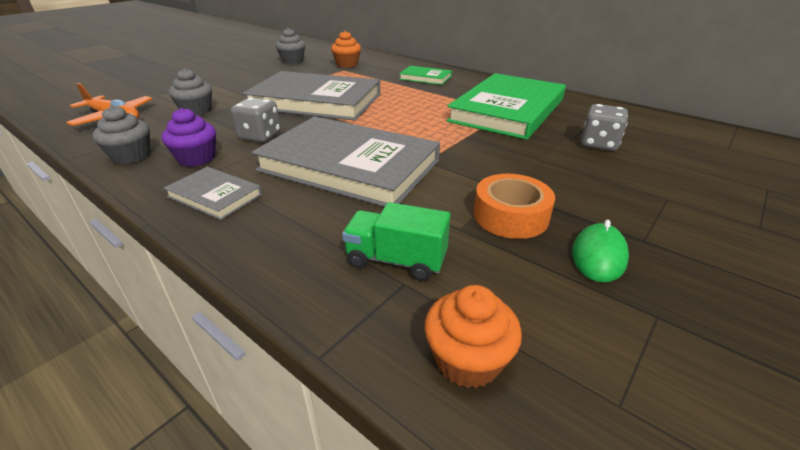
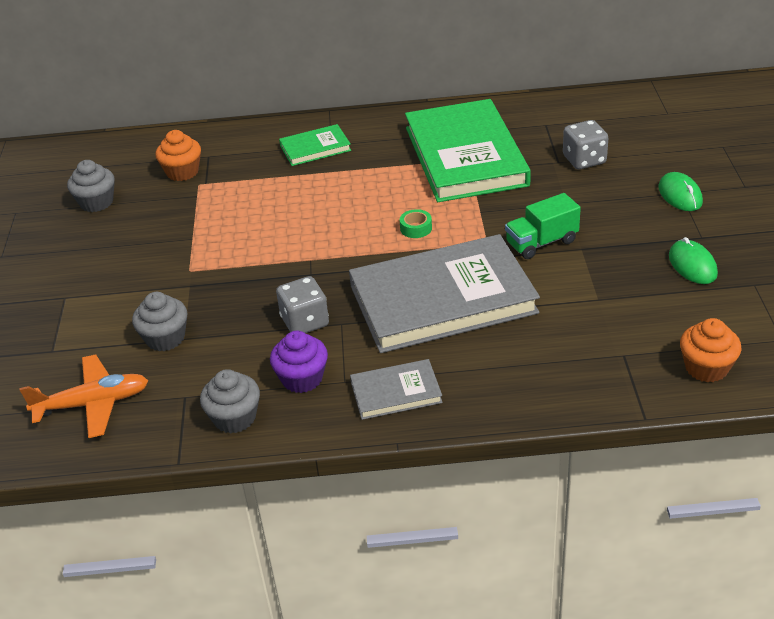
camera: 40 degrees left, 5 degrees up
(316, 101) = (266, 248): grey book -> none
(396, 260) = (598, 345): green truck -> green truck (541, 243)
(408, 127) = (416, 228): none -> green tape
(510, 216) = (614, 268): orange tape -> none
(664, 200) = (680, 195): none -> green mouse

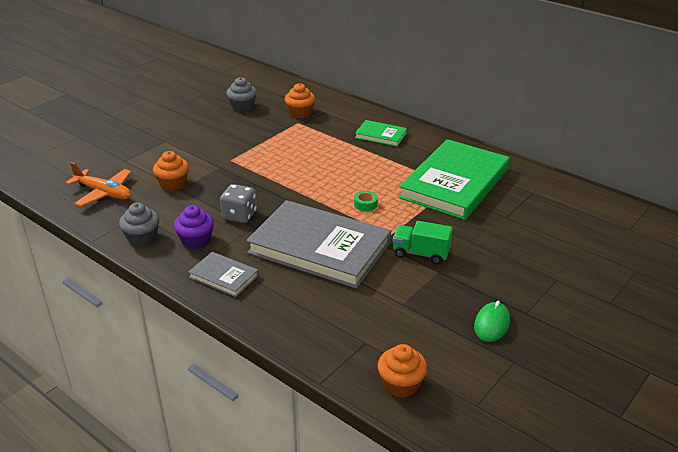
camera: 40 degrees right, 5 degrees down
(165, 338) = (173, 184): grey cupcake -> orange cupcake
(584, 160) = (524, 225): grey dice -> none
(680, 195) = (553, 280): green mouse -> none

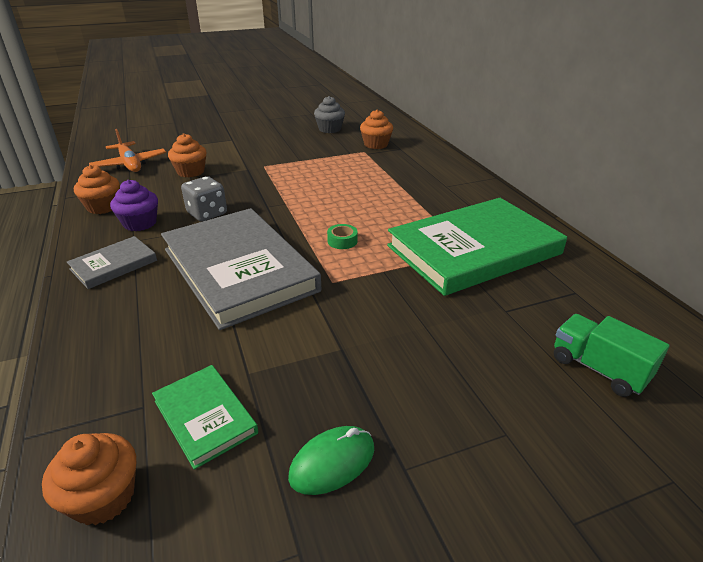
camera: 30 degrees right, 0 degrees up
(142, 238) = (103, 207): grey cupcake -> orange cupcake
(224, 276) = (114, 265): grey book -> grey book turned 75 degrees clockwise
(381, 135) = (436, 181): green book -> green book (205, 417)
(421, 253) = (343, 317): green truck -> green truck (598, 369)

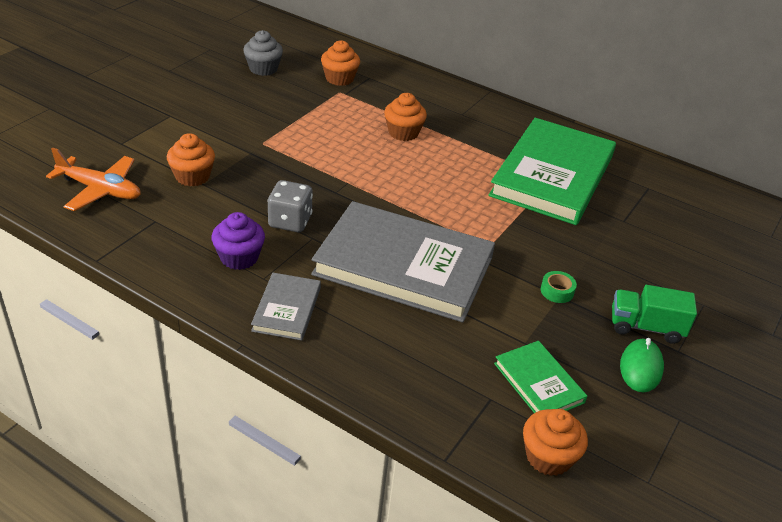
camera: 40 degrees left, 5 degrees up
(103, 207) = (165, 255): orange cupcake -> orange cupcake (403, 133)
(205, 417) = (538, 383): green book -> green book turned 45 degrees clockwise
(342, 241) = (449, 205): green tape -> green tape (557, 291)
(598, 369) = (708, 240): green truck -> green truck (645, 327)

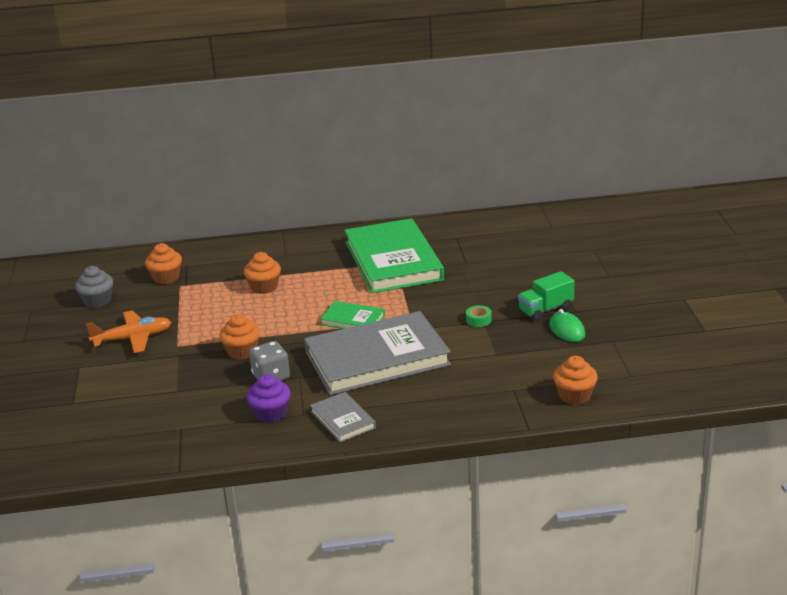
camera: 35 degrees left, 10 degrees down
(100, 190) = (109, 436): orange plane -> orange plane (133, 338)
(192, 176) = (162, 391): orange cupcake -> orange cupcake (242, 351)
(538, 383) = (527, 367): green book -> green book (353, 320)

